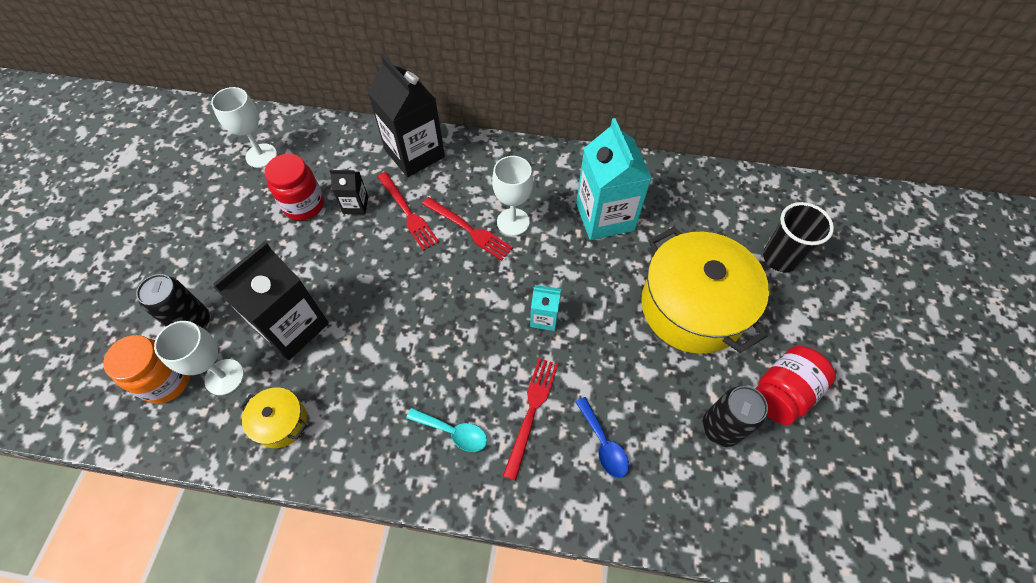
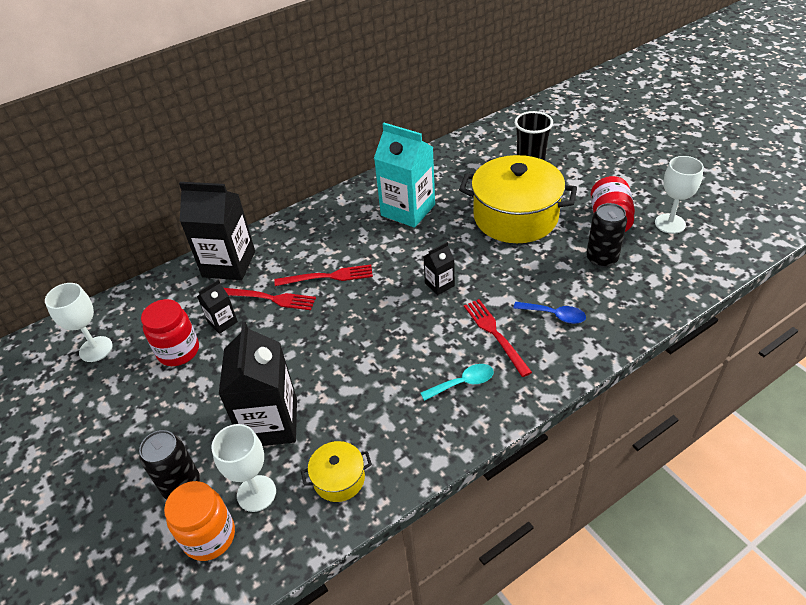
camera: 40 degrees left, 15 degrees down
(513, 222) = (352, 252): white goblet -> white goblet (670, 223)
(544, 318) = (439, 284): turquoise carton -> black carton

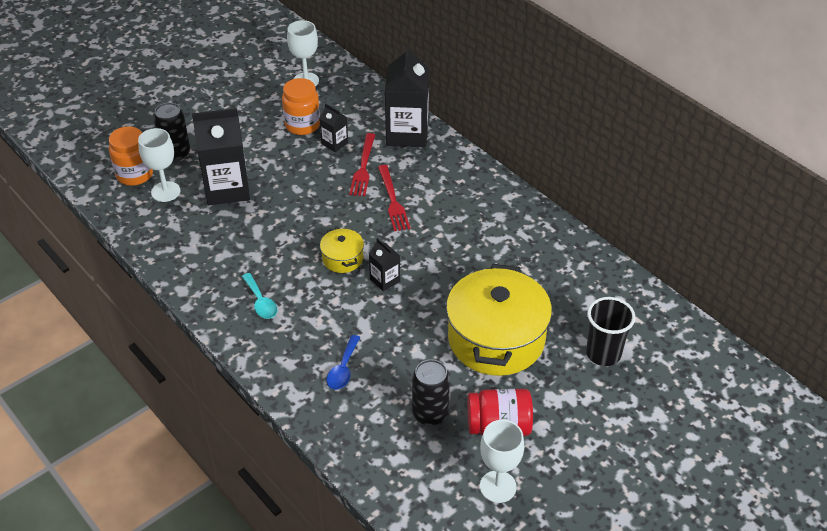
camera: 80 degrees right, 0 degrees up
(178, 351) = (302, 125): red jar -> orange jar
(339, 479) = (172, 234): yellow pot -> yellow pot (342, 258)
(408, 210) = (498, 249): turquoise carton -> none
(495, 334) = (318, 323): red fork -> none

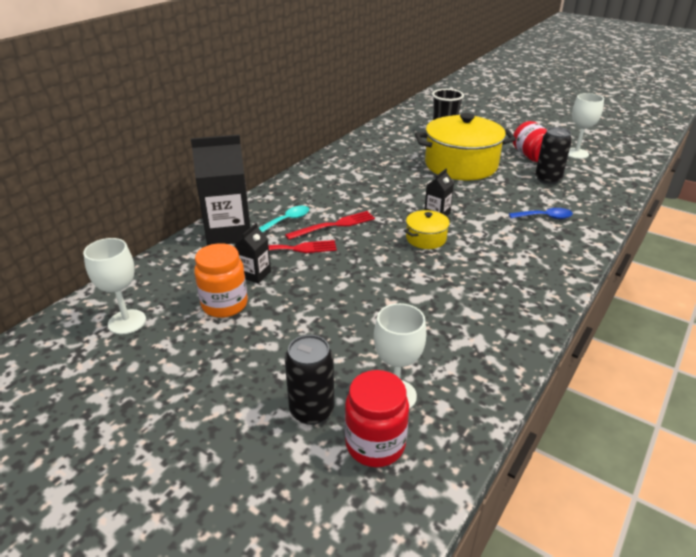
camera: 105 degrees left, 10 degrees down
(135, 174) = (375, 444): orange jar -> red jar
(227, 189) = (364, 338): black carton -> none
(261, 302) = (513, 272): turquoise spoon -> turquoise spoon (287, 220)

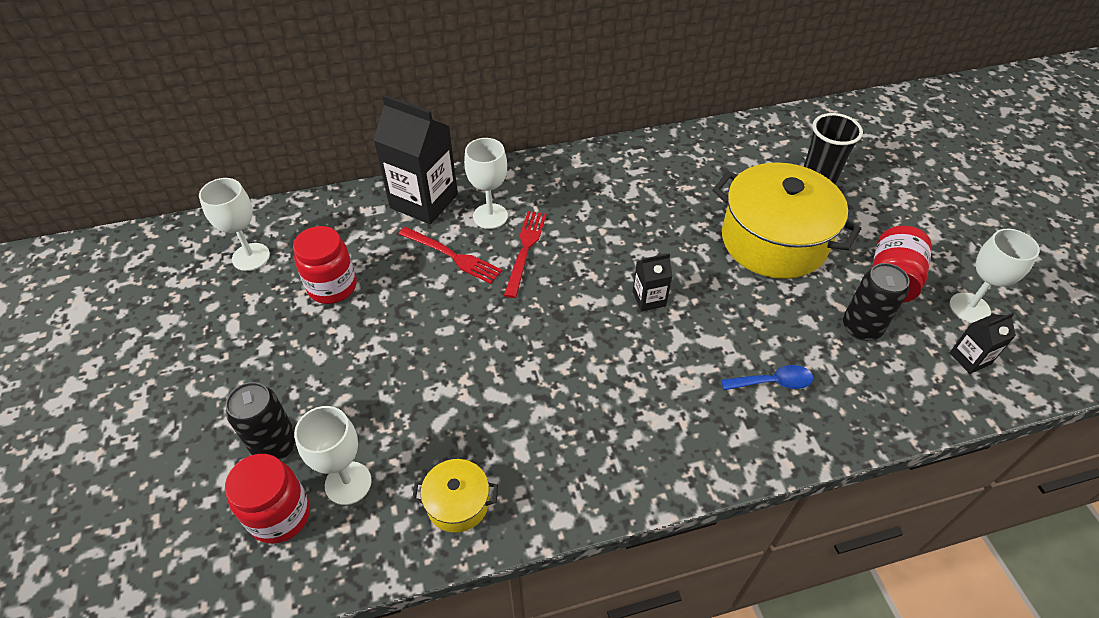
camera: 40 degrees right, 15 degrees up
(224, 305) = (332, 287): orange jar -> red jar
(255, 274) = (391, 267): black carton -> black carton (969, 358)
(287, 220) = (490, 216): turquoise spoon -> white goblet
(334, 225) = (525, 249): red fork -> red fork turned 90 degrees counterclockwise
(426, 238) = (595, 325): yellow pot -> yellow pot (458, 503)
(545, 217) = (773, 382): blue spoon -> blue spoon turned 45 degrees counterclockwise

